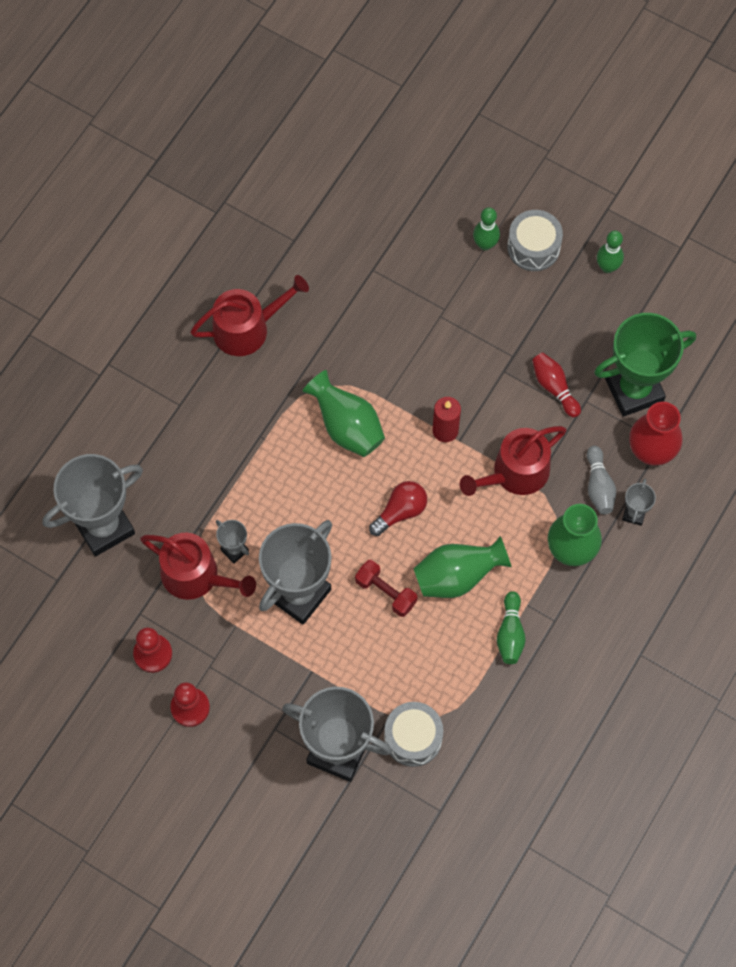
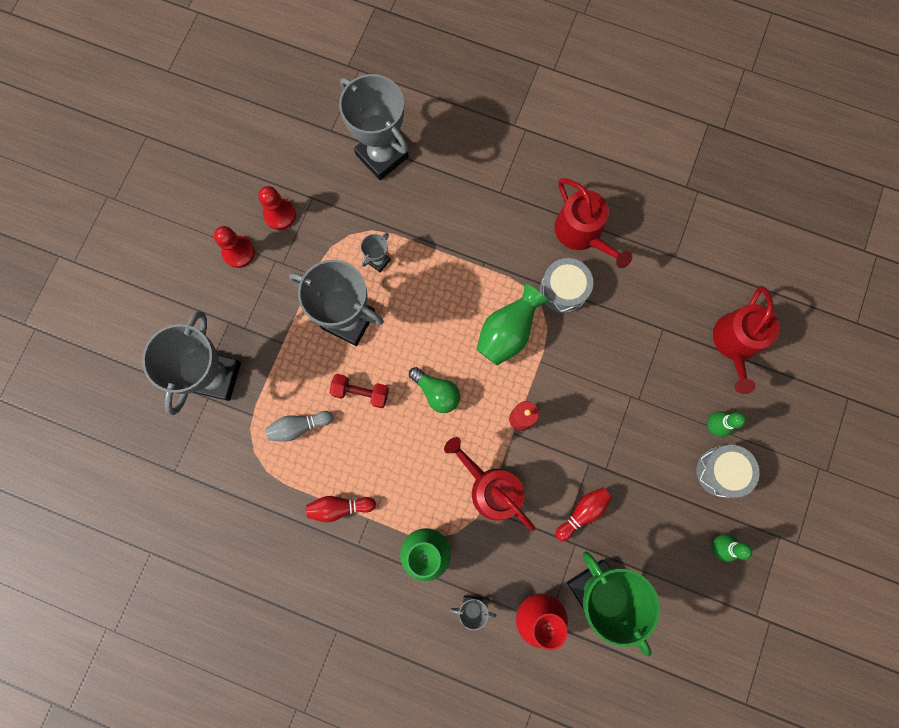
camera: 80 degrees right, 10 degrees up
(196, 576) = (351, 235): red watering can -> red watering can (735, 343)
(386, 592) = (361, 392): red dumbbell -> red dumbbell turned 75 degrees clockwise
(400, 511) = (437, 392): red light bulb -> green light bulb
(413, 738) = (235, 437): grey drum -> grey drum (563, 290)
(457, 576) = (385, 452): green vase -> none
(510, 633) = (339, 507): green bowling pin -> red bowling pin
(599, 486) = (493, 568): grey bowling pin -> grey bowling pin (299, 427)

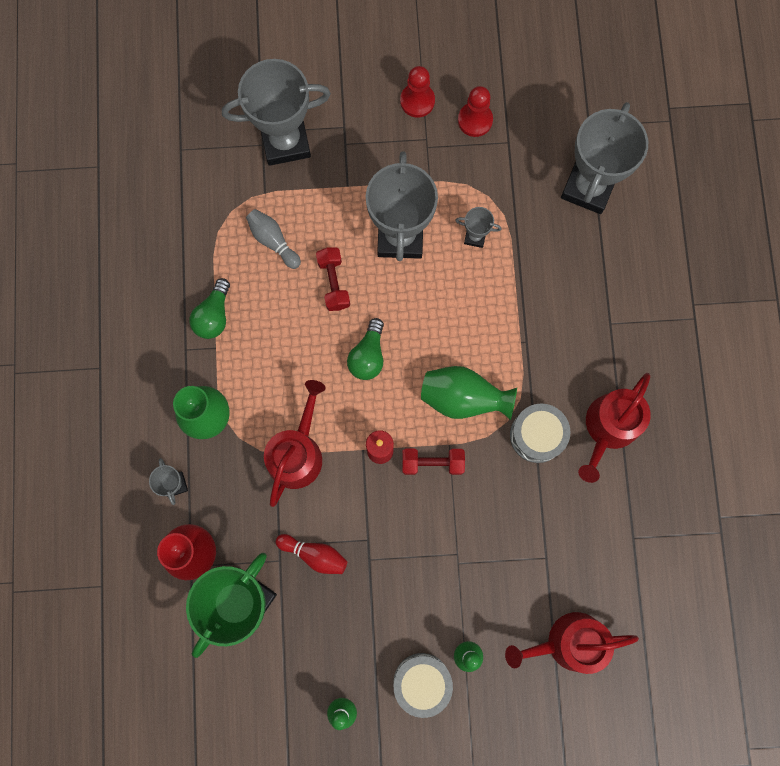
camera: 65 degrees right, 0 degrees up
(339, 507) = (214, 316): red bowling pin -> green light bulb
(549, 381) = (432, 463): none -> red dumbbell

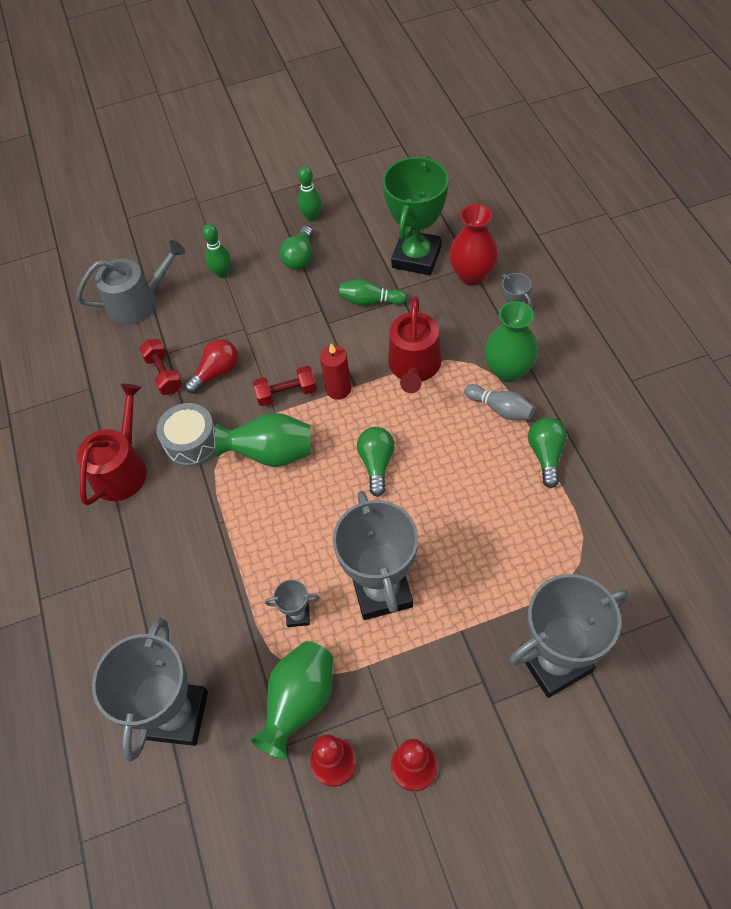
camera: 170 degrees right, 20 degrees down
(273, 241) = (518, 544): grey bowling pin -> grey bowling pin (500, 409)
(314, 554) = (370, 301): red bowling pin -> green bowling pin
(333, 283) = (437, 521): red dumbbell -> red dumbbell (164, 374)
(373, 647) = (300, 257): none -> green light bulb
(422, 682) = (254, 248): grey drum -> none
(490, 169) = (300, 702): none -> green vase
(498, 513) = (216, 372): none -> red light bulb
(568, 643) = (138, 302): red watering can -> grey watering can

